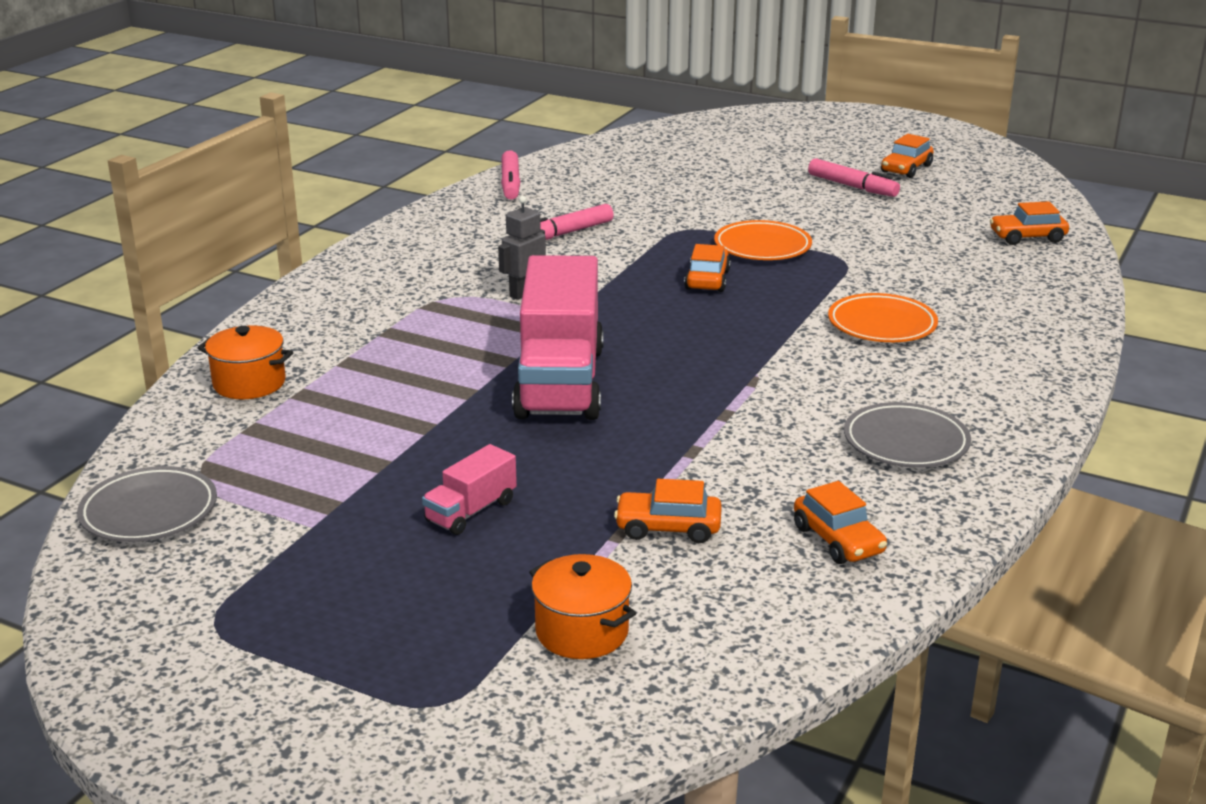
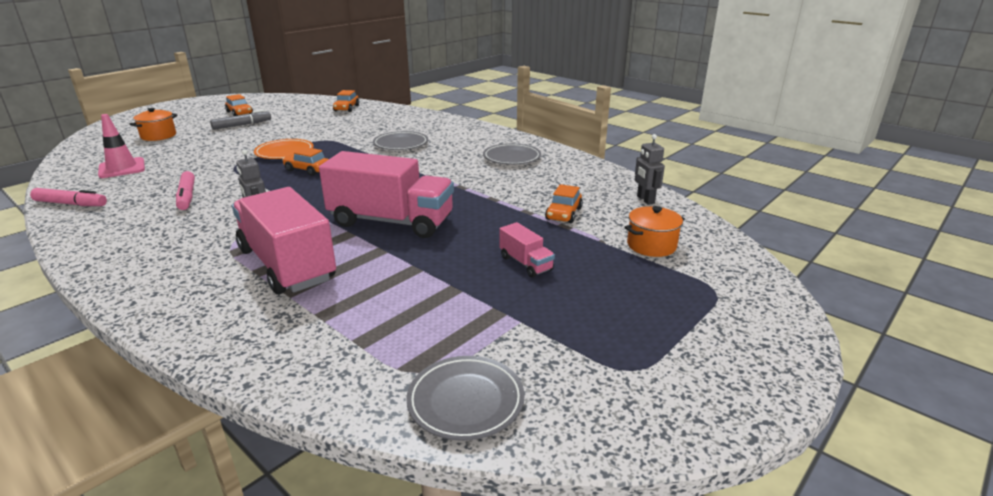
camera: 75 degrees left, 0 degrees up
(249, 383) = (282, 340): orange pot -> orange pot (158, 136)
(409, 343) = (287, 265): none -> pink truck
(628, 171) = (122, 168): none -> pink traffic cone
(790, 618) = (645, 200): none -> grey robot
(838, 540) = (586, 182): orange car -> none
(852, 186) = (242, 125): pink marker -> grey marker
(882, 324) = (401, 144): orange plate -> grey plate

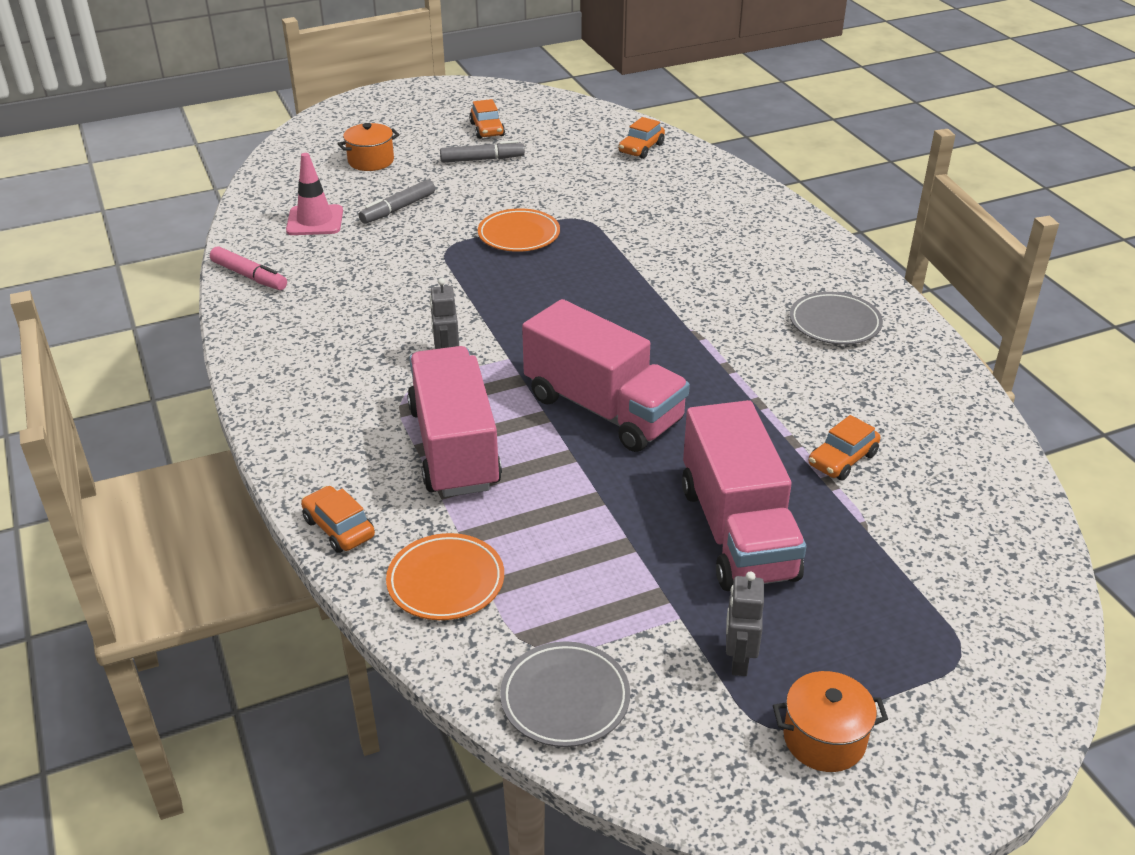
camera: 25 degrees right, 10 degrees up
(187, 196) = (376, 295): pink marker -> none
(188, 154) = (398, 209): none -> grey marker
(307, 170) = (536, 279): orange car -> orange car (339, 528)
(318, 349) = (446, 581): none -> orange plate
(401, 144) = (684, 253): grey plate -> none
(525, 263) = (737, 532): pink truck -> pink truck, size x2.23
(645, 200) = (984, 466): grey robot -> grey robot (738, 660)
(651, 245) = (929, 553): orange pot -> orange pot (824, 739)

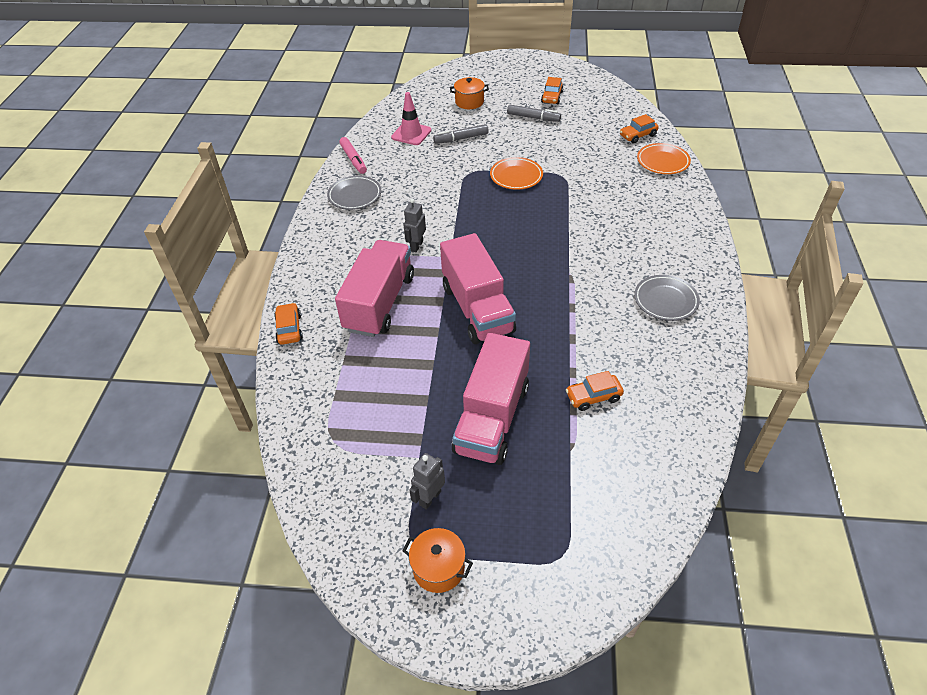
camera: 30 degrees right, 10 degrees up
(446, 581) = (317, 382): orange plate -> orange plate (662, 161)
(565, 698) = (324, 477): grey plate -> grey plate (355, 195)

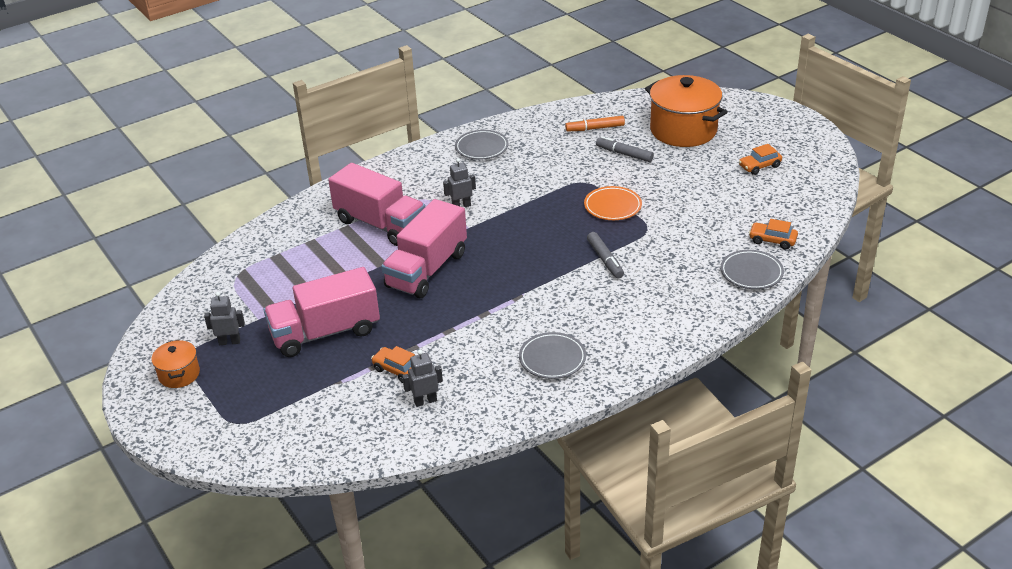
camera: 50 degrees right, 10 degrees down
(289, 329) = (312, 202): orange car -> none
(353, 160) = (523, 122): pink marker -> none
(379, 303) = (380, 224): pink truck -> pink truck turned 60 degrees clockwise
(411, 134) = (595, 128): pink traffic cone -> orange marker
(469, 102) = (683, 130): orange pot -> orange pot, size x2.05
(533, 118) = (711, 173): grey marker -> grey marker (605, 260)
(651, 401) = (425, 401): none -> grey robot
(662, 161) = (751, 273): orange plate -> grey plate

